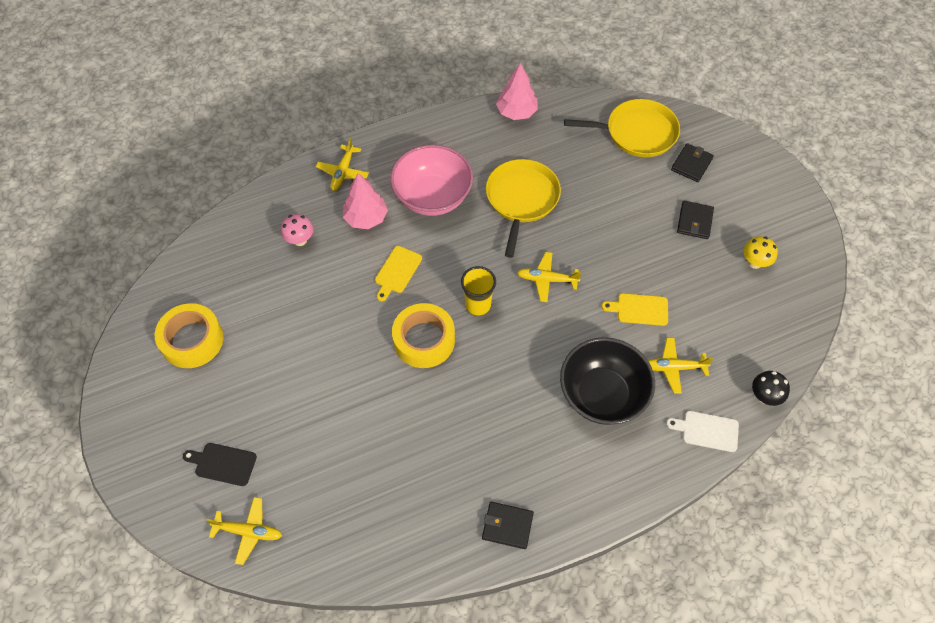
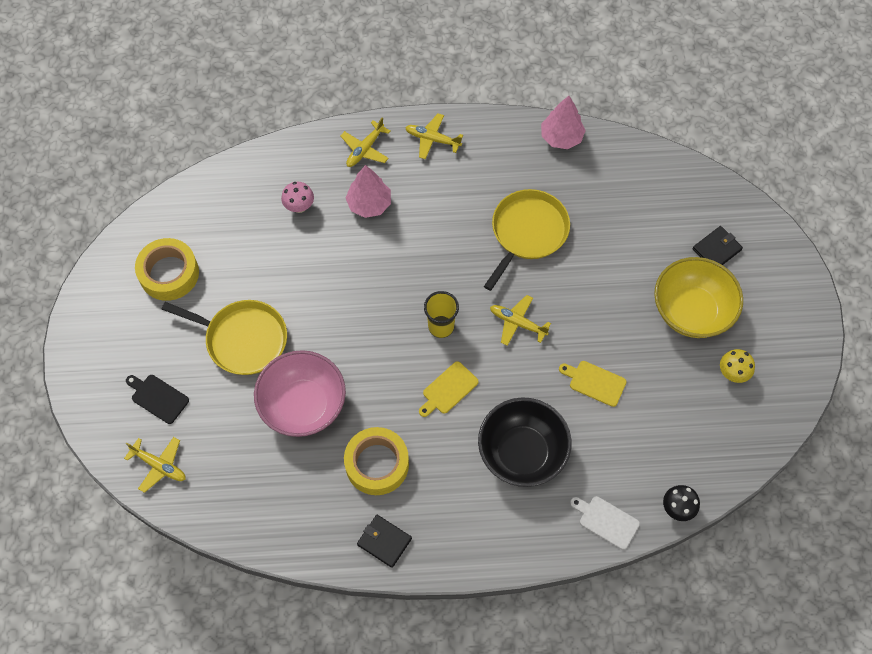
camera: 20 degrees right, 5 degrees up
(397, 271) = (378, 268): yellow cutting board -> yellow cutting board (448, 389)
(424, 340) = (377, 343): yellow tape -> yellow tape (377, 464)
(432, 197) = (441, 202): pink bowl -> pink bowl (303, 405)
(637, 133) = (675, 197): yellow pan -> yellow pan (242, 339)
(673, 368) = (602, 450): yellow plane -> yellow plane (432, 139)
(694, 221) = (691, 311): black wallet -> yellow bowl

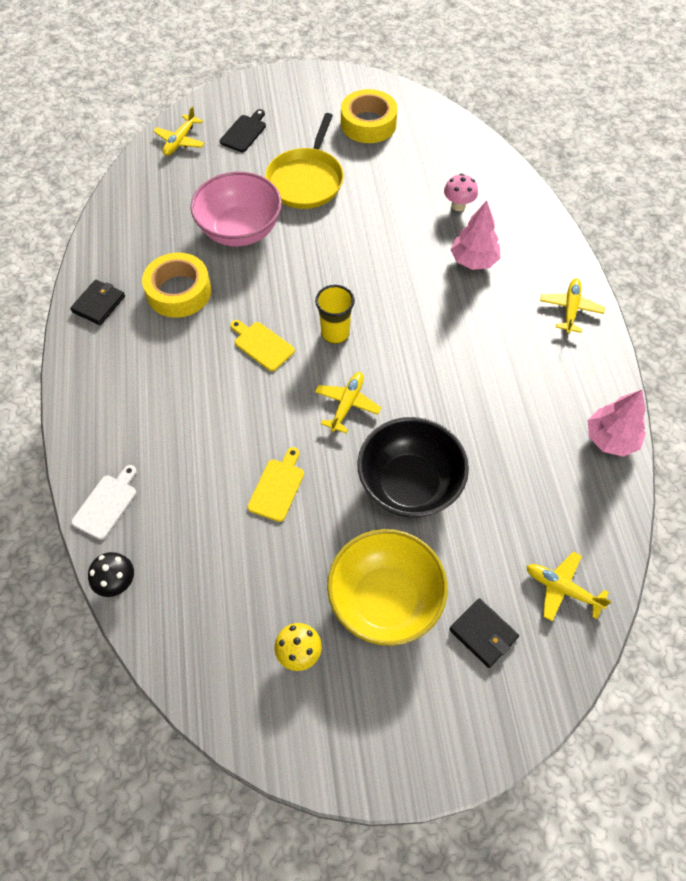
camera: 85 degrees right, 5 degrees down
(365, 149) = (541, 251): yellow plane -> yellow plane (562, 589)
(522, 452) = (190, 416): black bowl -> black bowl (409, 484)
(527, 232) = (467, 408): yellow pan -> none

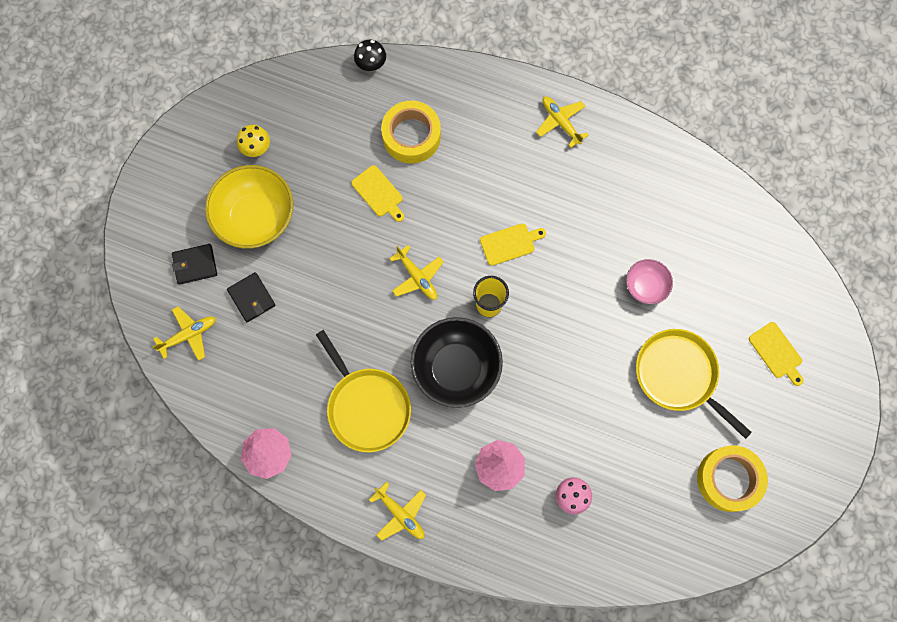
camera: 120 degrees right, 15 degrees up
(98, 304) = (622, 141): black wallet -> black wallet (252, 298)
(106, 504) = (433, 80): white cutting board -> none
(179, 292) = (601, 206): yellow tape -> yellow tape (411, 136)
(180, 141) = (793, 288): yellow plane -> yellow plane (560, 122)
(240, 230) = (645, 286): pink bowl -> pink bowl, size x0.53
(244, 132) = (776, 352): black cutting board -> yellow cutting board
(409, 484) = (325, 282): black bowl -> black bowl (456, 368)
(502, 381) = (366, 406): none -> yellow pan

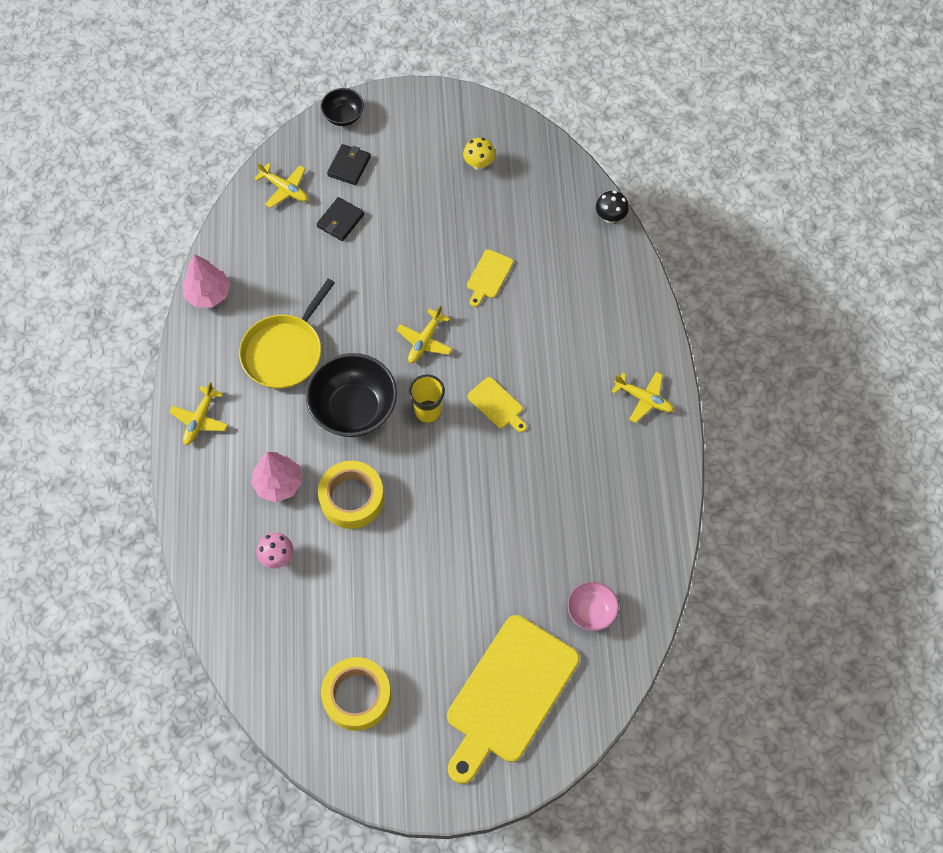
camera: 65 degrees right, 10 degrees down
(135, 246) = (343, 116): none -> black bowl
(195, 265) = (349, 166): black wallet -> black wallet turned 60 degrees clockwise
(256, 218) = (415, 192): yellow bowl -> none
(411, 136) = (558, 279): yellow tape -> yellow tape (352, 498)
(560, 122) = (644, 399): yellow plane -> yellow plane turned 90 degrees clockwise
(645, 286) = (516, 542): pink bowl -> pink bowl (591, 611)
(679, 375) = (440, 609): yellow pan -> none
(776, 352) = (509, 694): yellow cutting board -> yellow cutting board, size x2.35

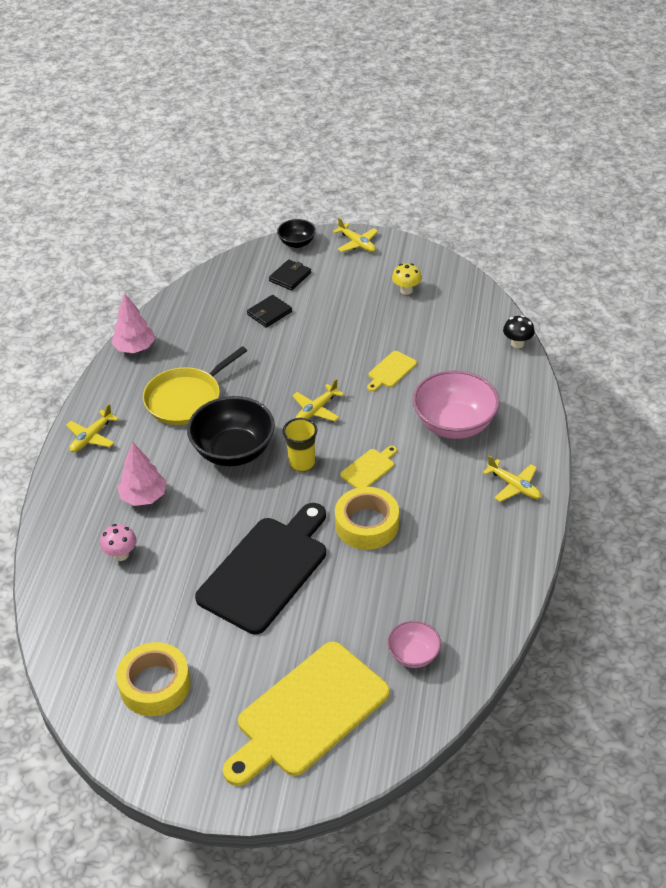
camera: 15 degrees right, 20 degrees down
(285, 189) = (228, 285): yellow plane -> yellow plane (357, 243)
(352, 498) = (207, 519): yellow tape -> yellow tape (367, 524)
(427, 546) = (266, 570): none -> black cutting board
(497, 405) = (369, 468): yellow cutting board -> yellow cutting board turned 105 degrees counterclockwise
(569, 334) = (454, 424): none -> pink bowl

